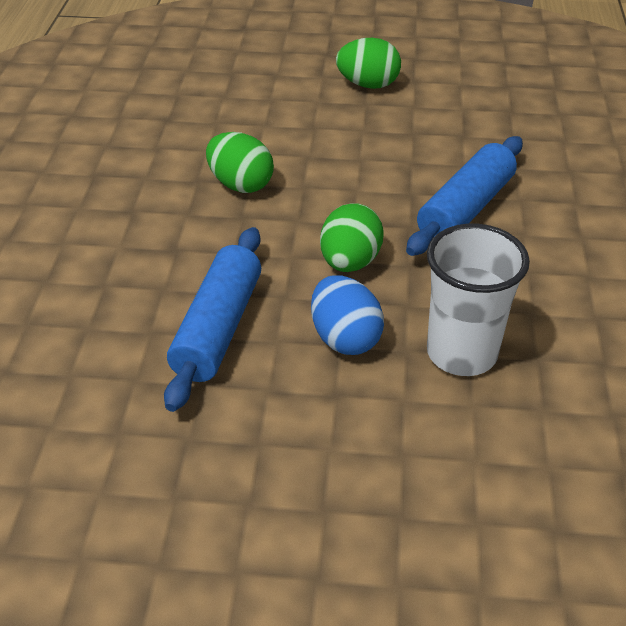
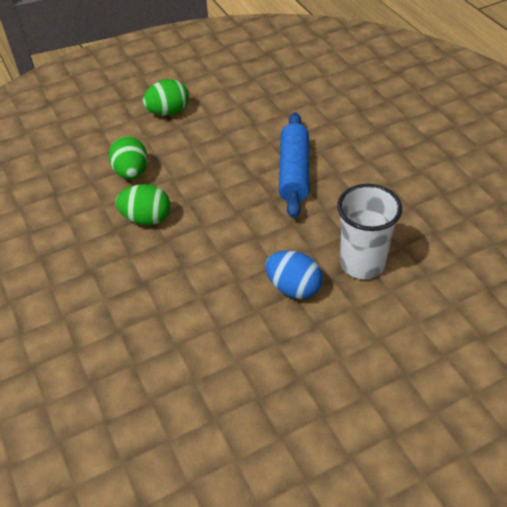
camera: 30 degrees left, 5 degrees up
(217, 328) = (215, 321): blue rolling pin -> none
(350, 262) = (257, 238): green egg -> green egg (131, 172)

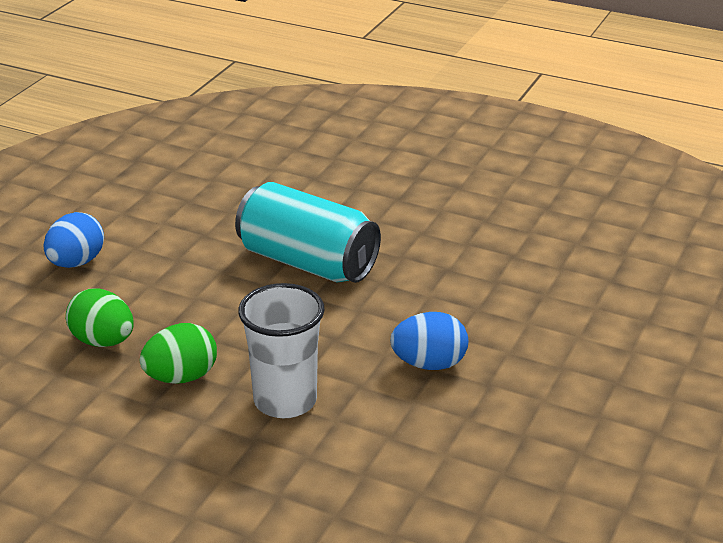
camera: 40 degrees left, 15 degrees down
(168, 112) = (76, 262): green egg -> blue egg
(294, 172) = (307, 262): blue rolling pin -> turquoise can
(362, 263) = (474, 312): white cup -> white cup (285, 401)

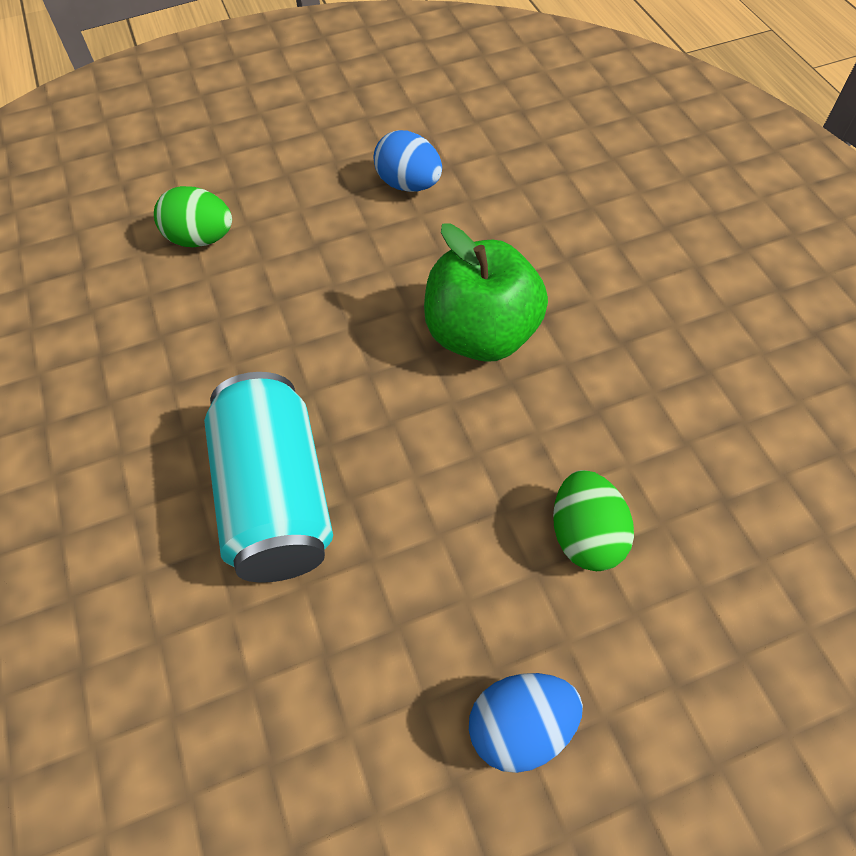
camera: 135 degrees left, 25 degrees up
(181, 377) = (545, 425): green egg -> green egg (201, 239)
(285, 401) = (481, 334): white cup -> green apple
(429, 364) = (332, 290): blue egg -> blue egg (408, 184)

